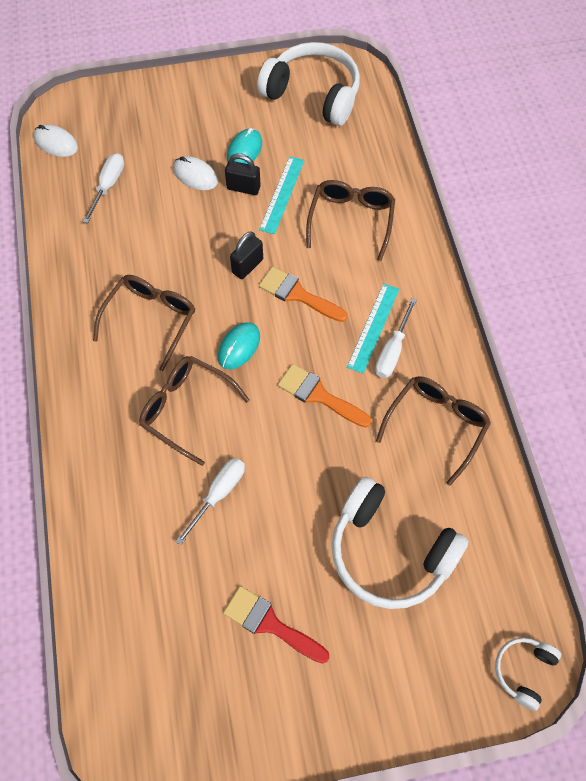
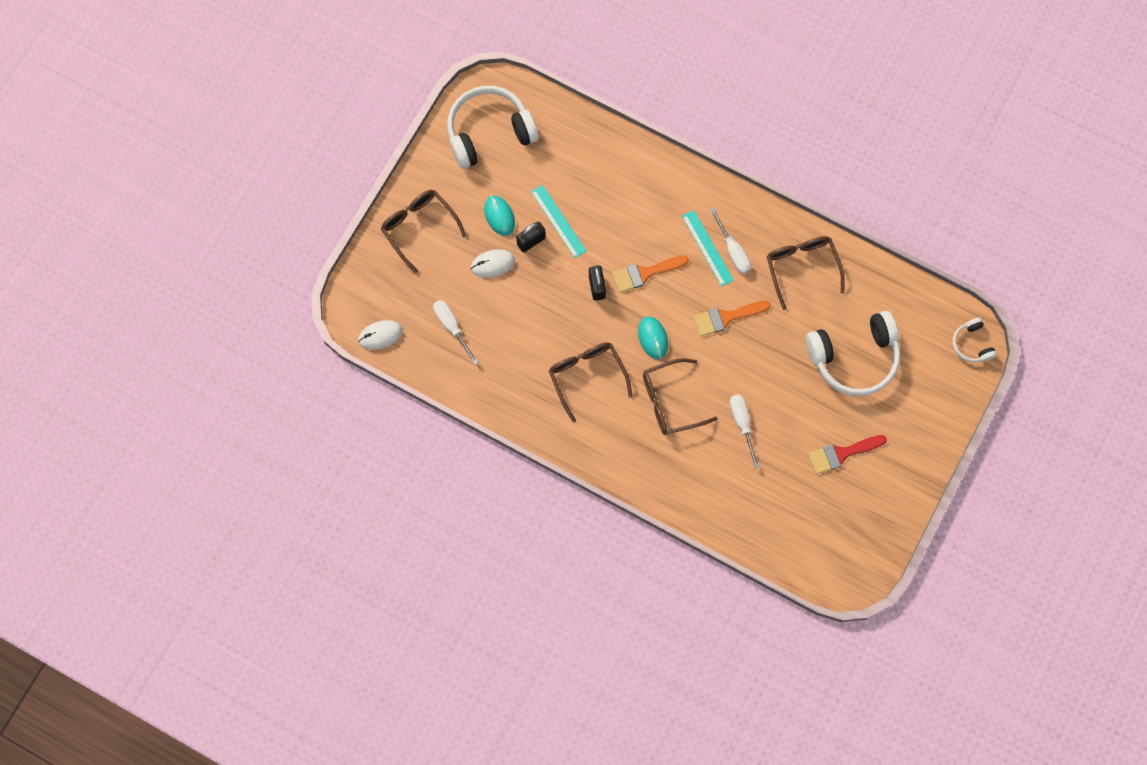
camera: 50 degrees left, 10 degrees up
(351, 220) = (617, 195): brown glasses -> brown glasses (419, 227)

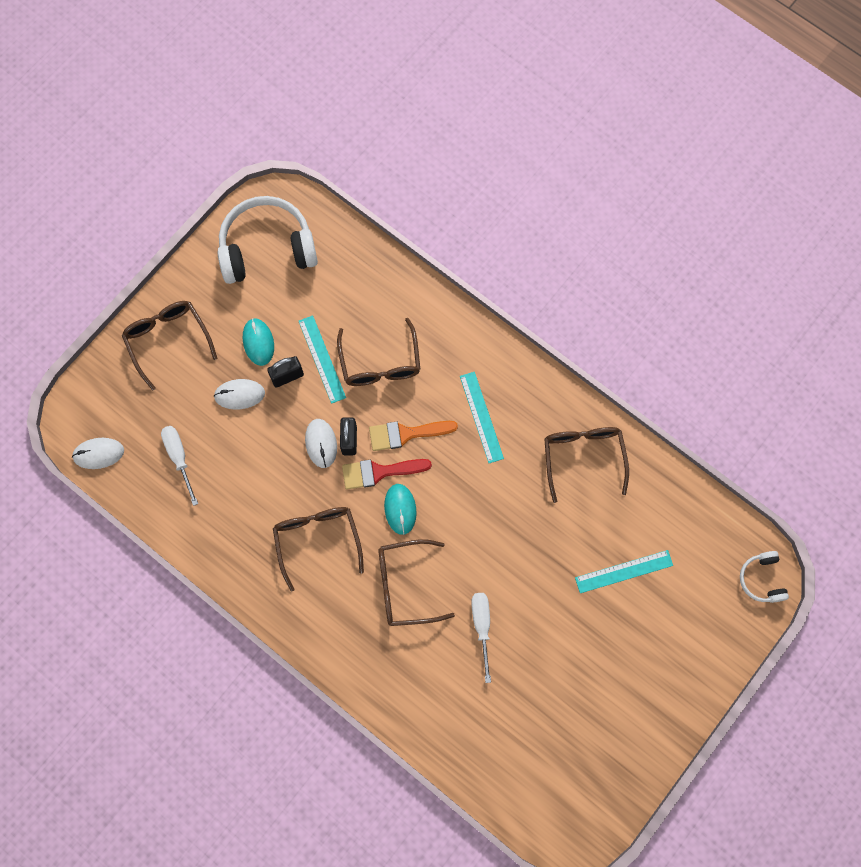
camera: 10 degrees right, 0 degrees up
(573, 294) = (321, 443): none -> white mouse
(610, 216) = (380, 363): none -> brown glasses
(726, 317) = (487, 500): orange brush -> none
(733, 250) = (509, 425): white screwdriver -> none
(841, 454) = (589, 682): red brush -> red brush (379, 472)
(854, 357) = (624, 571): white headphones -> turquoise ruler

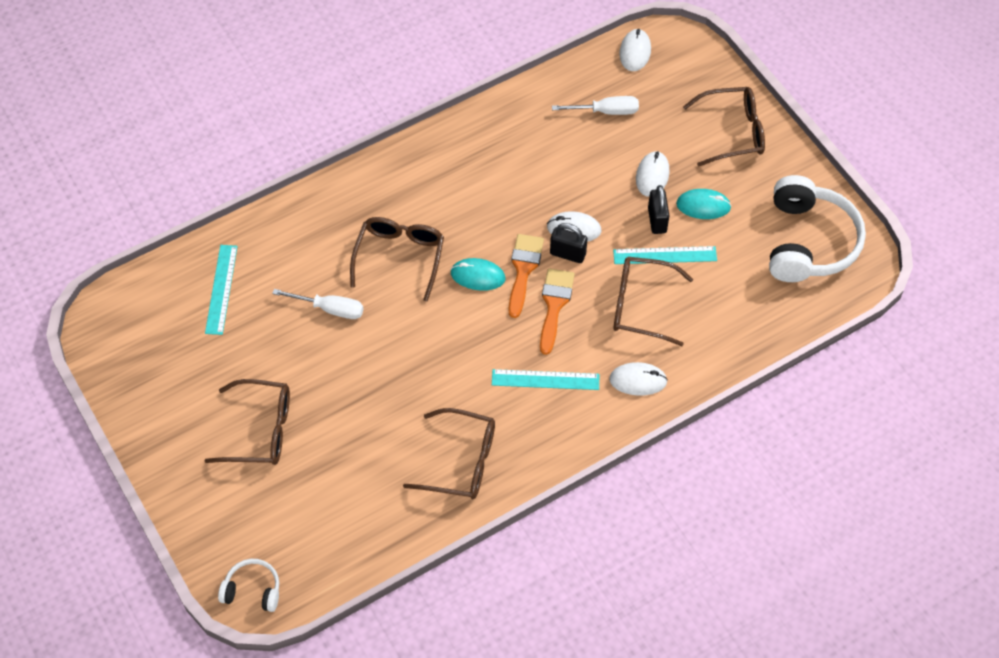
camera: 110 degrees right, 15 degrees down
(317, 540) = (477, 198): brown glasses -> brown glasses (261, 430)
(379, 472) = (523, 270): red brush -> orange brush
(453, 344) = (638, 380): none -> white mouse
(624, 571) = (324, 456): turquoise ruler -> turquoise ruler (221, 289)

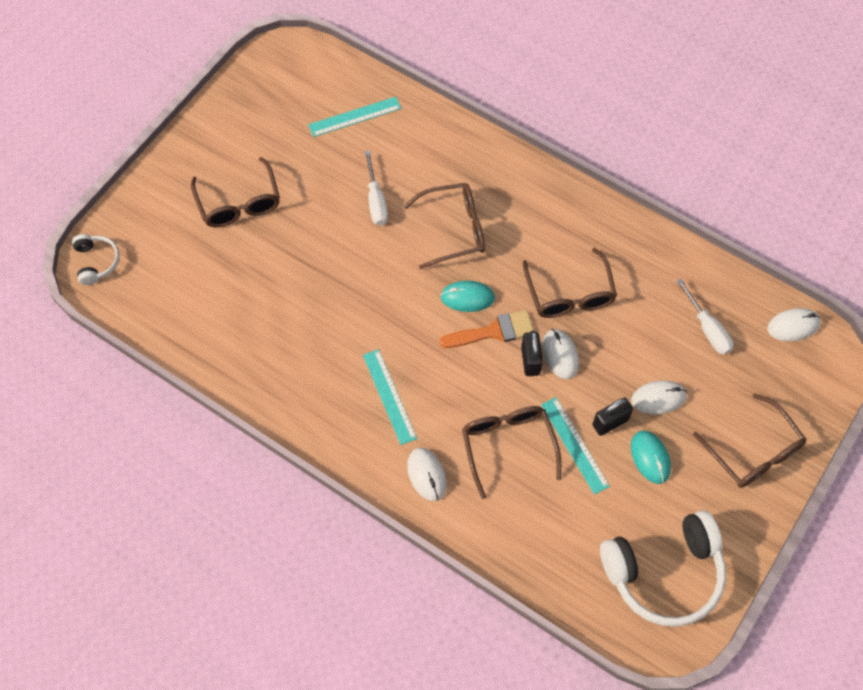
camera: 65 degrees right, 5 degrees up
(462, 462) = (277, 363): brown glasses -> brown glasses (569, 294)
(477, 276) = (467, 297): turquoise mouse -> turquoise mouse turned 75 degrees counterclockwise
(554, 305) = (470, 372): orange brush -> none

